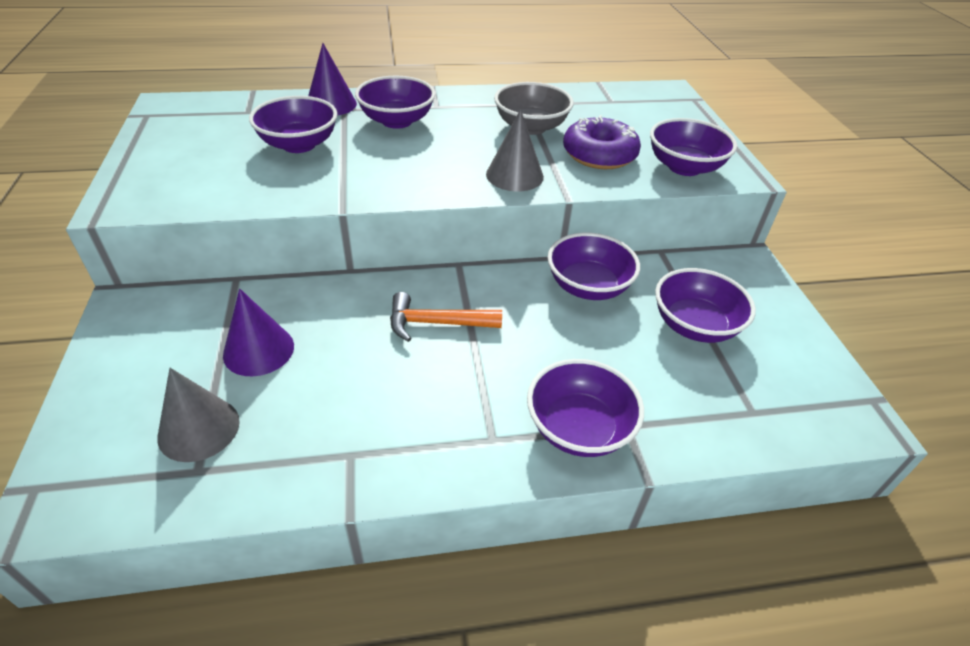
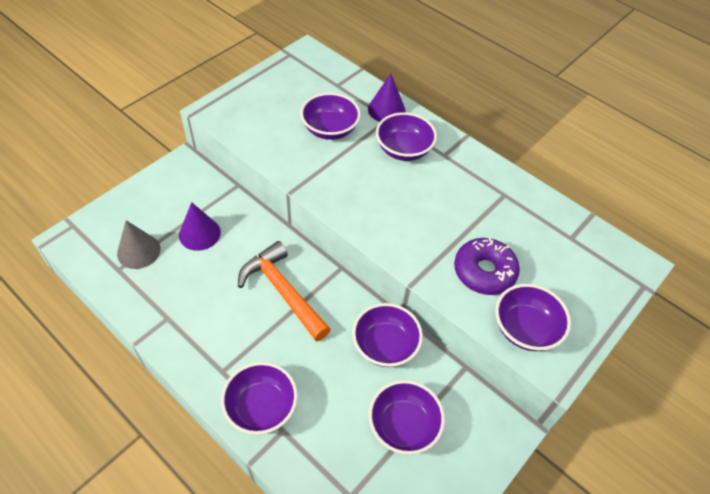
camera: 50 degrees right, 10 degrees up
(436, 323) = (282, 291): orange hammer -> orange hammer, size x1.52
(514, 175) = (407, 243): grey cone -> none
(531, 127) = (476, 216): grey bowl -> none

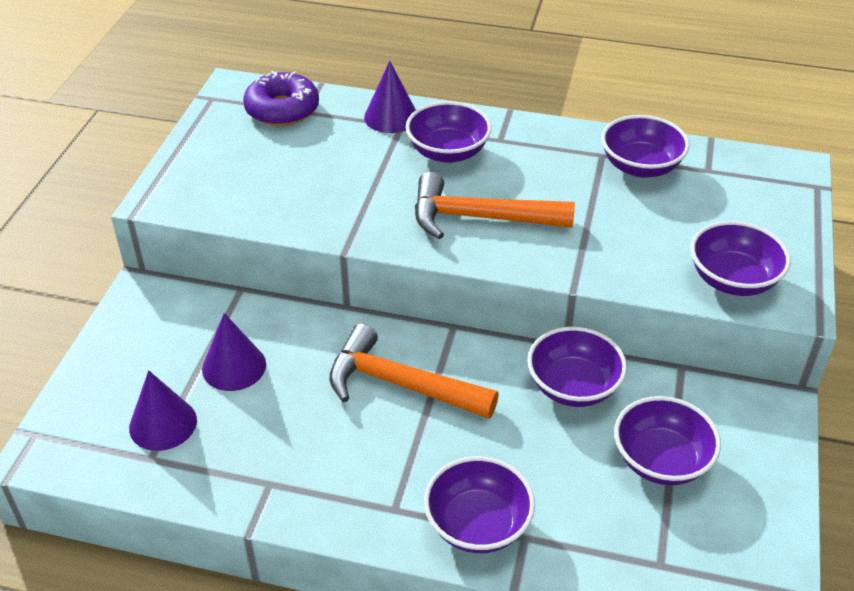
camera: 25 degrees left, 10 degrees down
(138, 251) = (163, 424): grey cone -> purple cone
(330, 129) = (337, 164): purple bowl -> purple bowl (640, 166)
(389, 205) = (479, 218): none -> orange hammer
(484, 272) = (644, 242): purple donut -> purple donut (282, 109)

